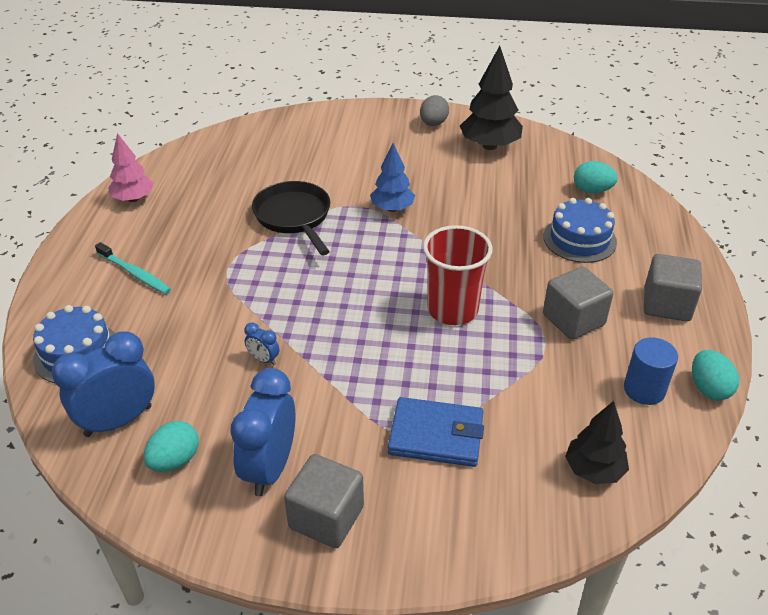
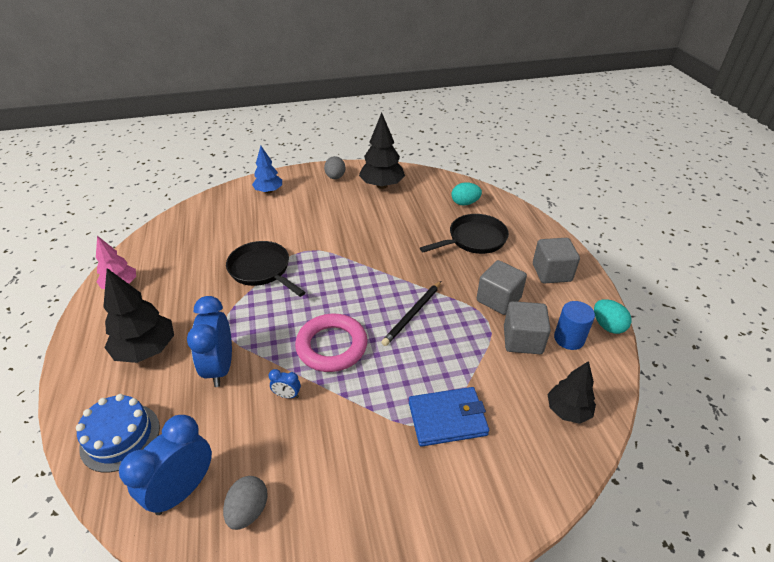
camera: 20 degrees left, 0 degrees up
(134, 273) = (146, 350): turquoise toothbrush -> black tree
(175, 460) = (248, 510): turquoise egg -> grey egg
(270, 468) = (332, 490): blue clock -> blue clock (220, 367)
(326, 517) = (396, 518): grey cube -> grey cube (522, 340)
(337, 321) = (332, 346): none -> pink ring
(392, 208) = (334, 246): blue tree -> blue tree (269, 191)
(452, 310) = (413, 314): red cup -> black pencil
(579, 239) = (474, 239): blue cake -> black pan

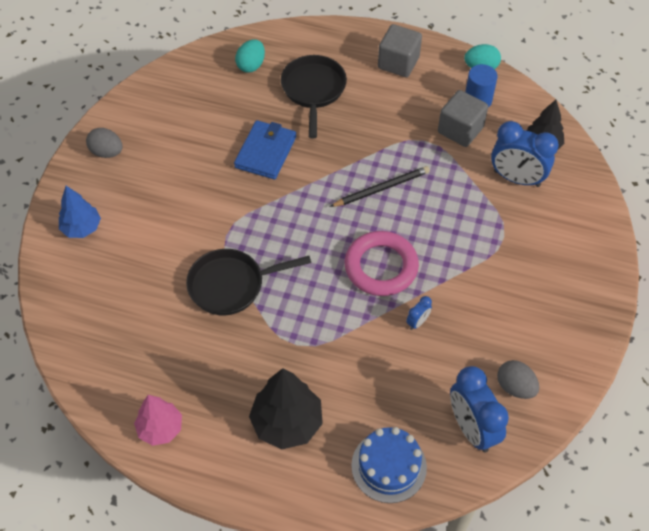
camera: 60 degrees left, 15 degrees up
(220, 367) = (351, 364): blue clock -> blue clock (516, 179)
(382, 185) = (161, 117): black tree -> none
(413, 314) = (381, 188): black pencil -> black pencil turned 90 degrees counterclockwise
(447, 418) = (506, 222): blue wallet -> blue wallet (265, 152)
(498, 299) = (405, 119): grey cube -> none

